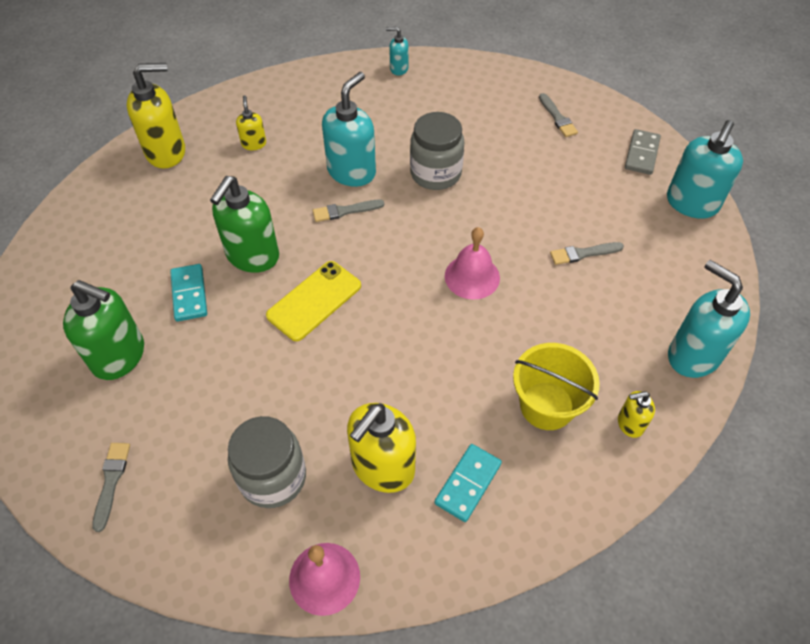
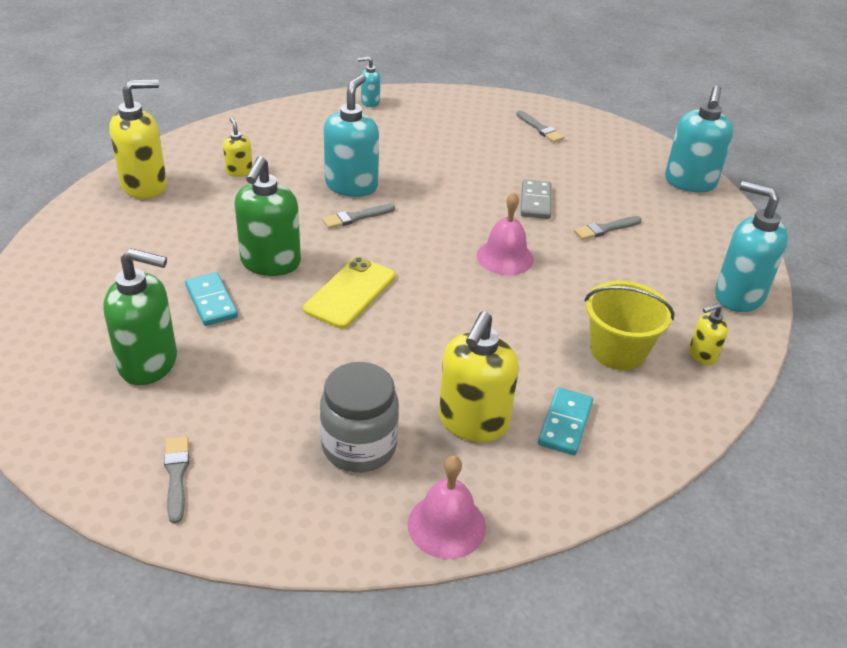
camera: 15 degrees left, 15 degrees down
(435, 173) = (437, 180): grey jar -> none
(642, 154) = (629, 150): grey domino -> grey domino (535, 202)

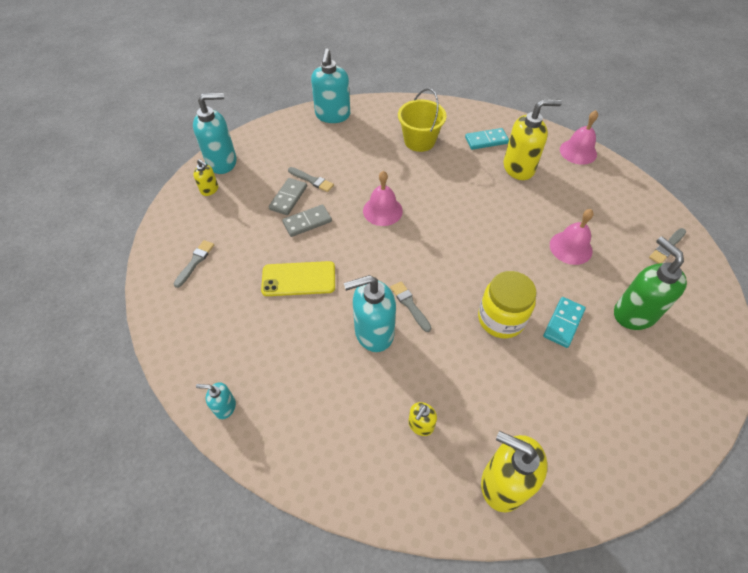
camera: 120 degrees left, 15 degrees up
(270, 263) = (501, 319): green soap dispenser -> yellow jar
(287, 376) = (570, 247): none -> pink bell
(350, 293) = (485, 261): yellow phone -> yellow phone (298, 279)
(356, 217) = (410, 305): grey brush -> grey brush turned 150 degrees counterclockwise
(359, 446) = (576, 196): grey jar -> none
(370, 102) = (225, 407): turquoise soap dispenser -> turquoise soap dispenser turned 135 degrees clockwise
(587, 203) = (288, 198): none -> grey domino
(702, 355) = (394, 115): yellow soap dispenser -> yellow soap dispenser (209, 190)

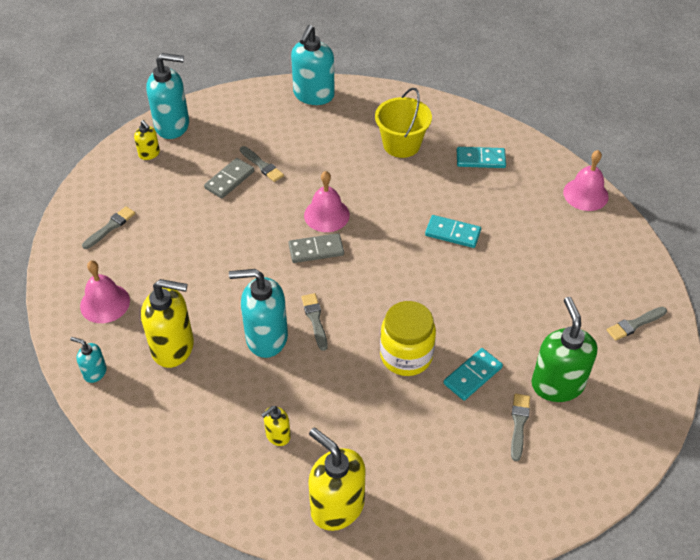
camera: 15 degrees right, 5 degrees down
(298, 279) = (209, 267): yellow phone -> none
(307, 222) = (240, 210): grey domino -> grey domino (316, 250)
(491, 204) = (452, 233): none -> turquoise domino
(519, 168) = (504, 199): yellow soap dispenser -> yellow soap dispenser (173, 347)
(570, 247) = (521, 300): pink bell -> pink bell (105, 303)
(621, 357) = (519, 424): none -> grey brush

